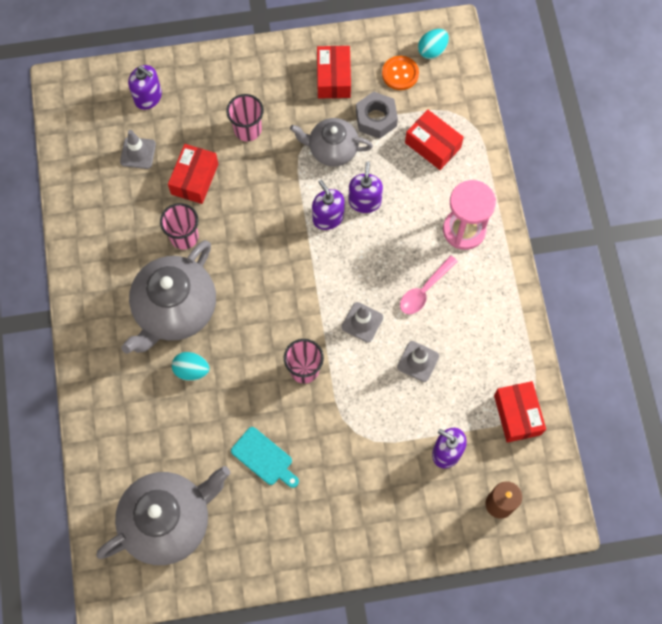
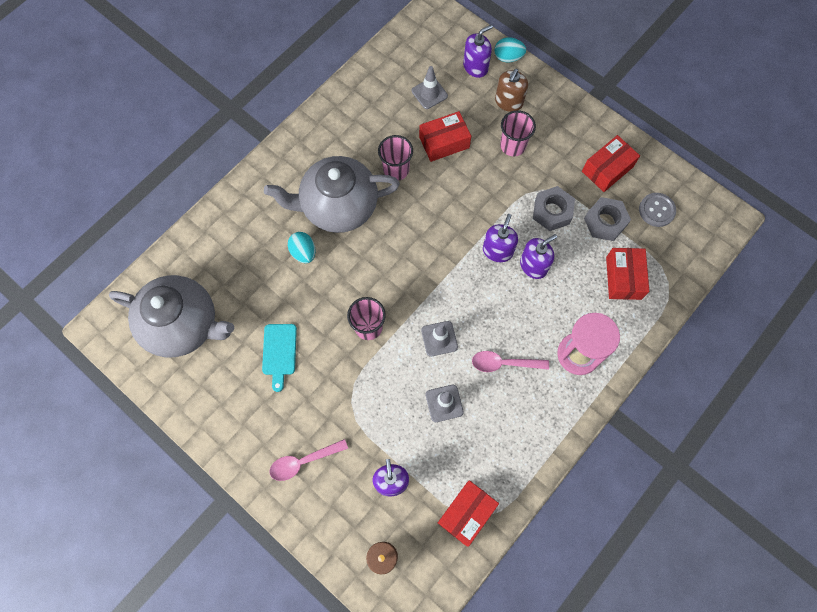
camera: 50 degrees right, 0 degrees up
(148, 97) = (475, 67): purple soap dispenser -> purple soap dispenser turned 120 degrees counterclockwise
(205, 99) = (508, 102): none -> brown soap dispenser
(332, 149) = (552, 212): grey teapot -> grey nut
(373, 508) = (303, 461): none -> pink spoon
(400, 73) = (656, 210): orange button -> grey button
(432, 50) = (698, 217): turquoise egg -> turquoise egg (508, 57)

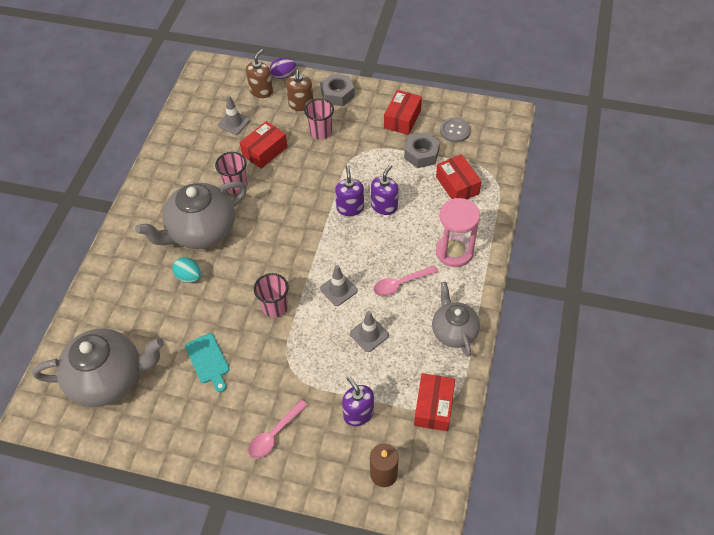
camera: 25 degrees left, 15 degrees down
(475, 67) = (261, 91): purple soap dispenser -> brown soap dispenser
(508, 57) = (283, 75): turquoise egg -> purple egg
(530, 443) = (454, 331): none -> grey teapot
(552, 212) = (377, 164): grey nut -> grey nut (337, 94)

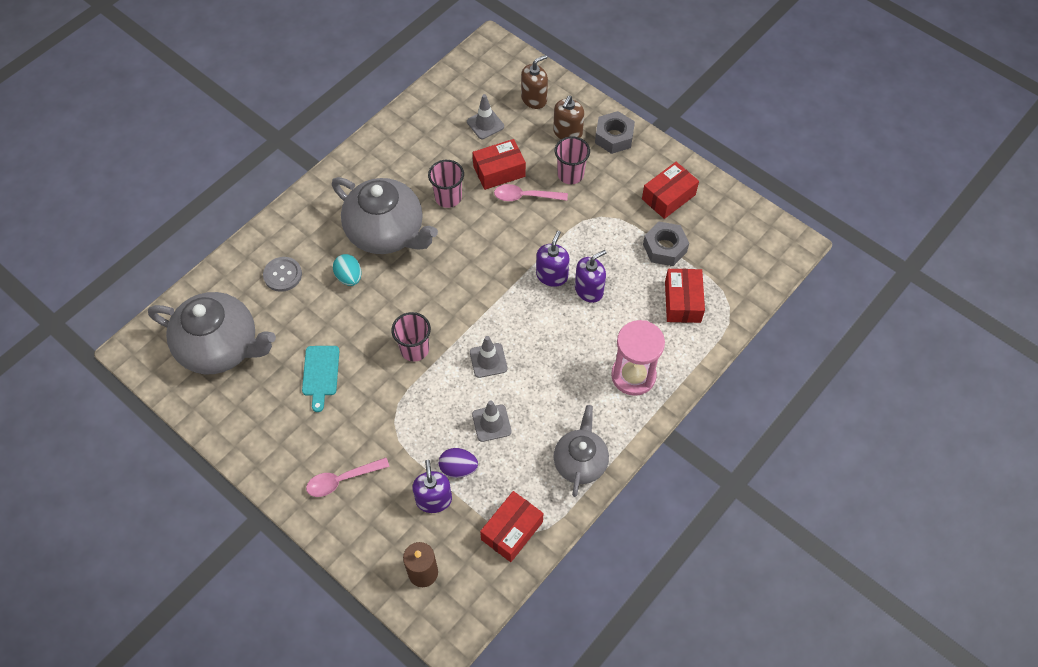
camera: 25 degrees right, 5 degrees up
(201, 231) = (386, 233): grey teapot -> grey teapot turned 135 degrees counterclockwise
(283, 75) = (568, 90): purple egg -> purple egg (458, 468)
(401, 284) = (555, 384): pink spoon -> pink spoon (525, 196)
(455, 131) = (719, 236): grey button -> grey button (282, 275)

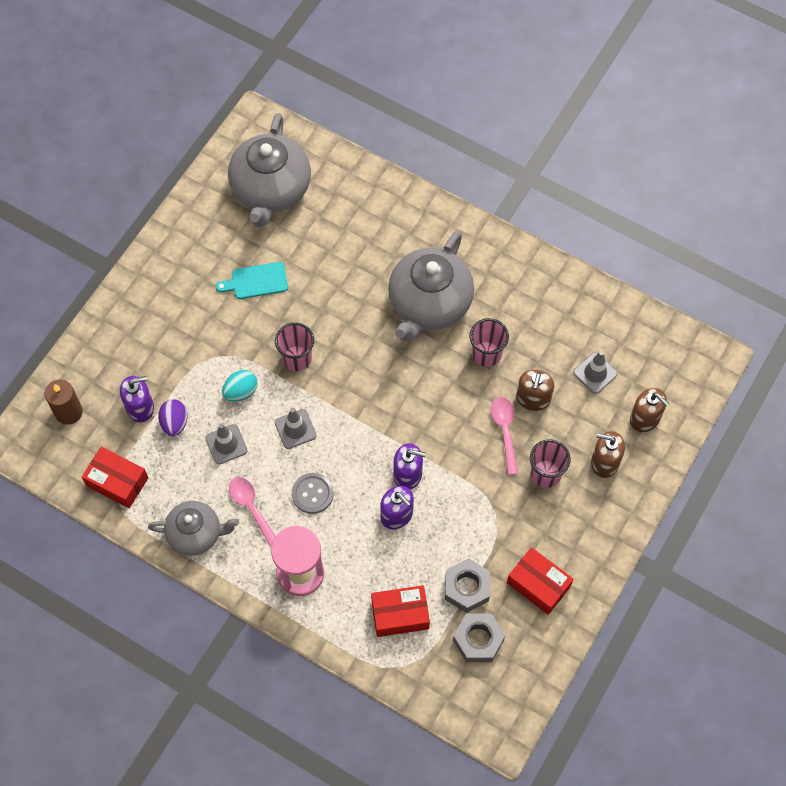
camera: 80 degrees right, 5 degrees up
(282, 275) = (360, 222): grey button -> grey button (312, 494)
(342, 479) = (150, 325): pink spoon -> pink spoon (252, 509)
(349, 277) = (369, 281): turquoise egg -> turquoise egg (241, 392)
(499, 171) = (533, 399): red box -> brown soap dispenser
(614, 137) = (610, 514): grey nut -> grey nut (478, 640)

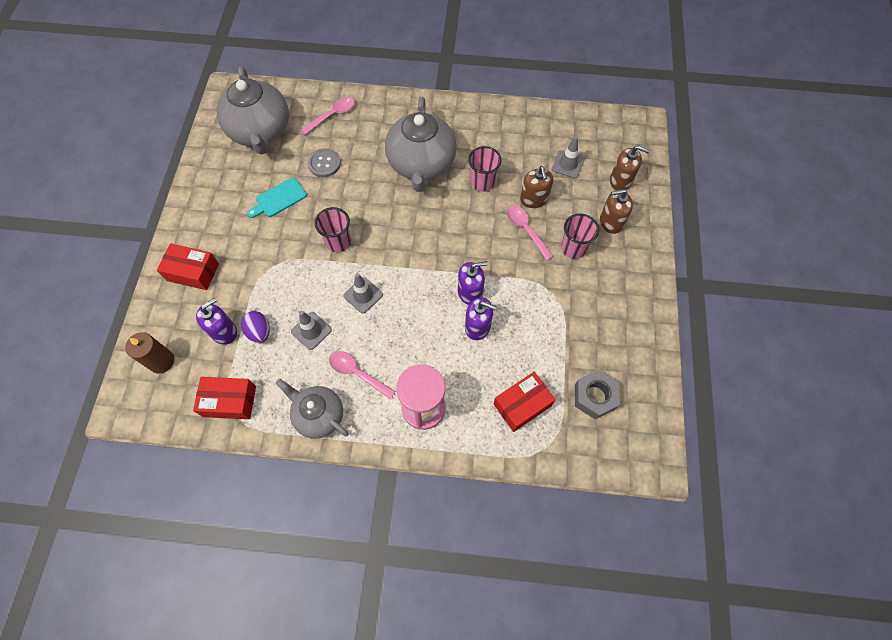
camera: 25 degrees left, 0 degrees up
(196, 534) = (319, 415): grey teapot -> grey teapot turned 120 degrees counterclockwise
(241, 392) = (304, 285): turquoise egg -> none
(312, 494) = (402, 339): grey button -> grey button (324, 164)
(358, 202) = (332, 115): none -> pink spoon
(467, 588) = (563, 359): grey nut -> none
(538, 584) = (615, 332): red box -> red box (193, 272)

